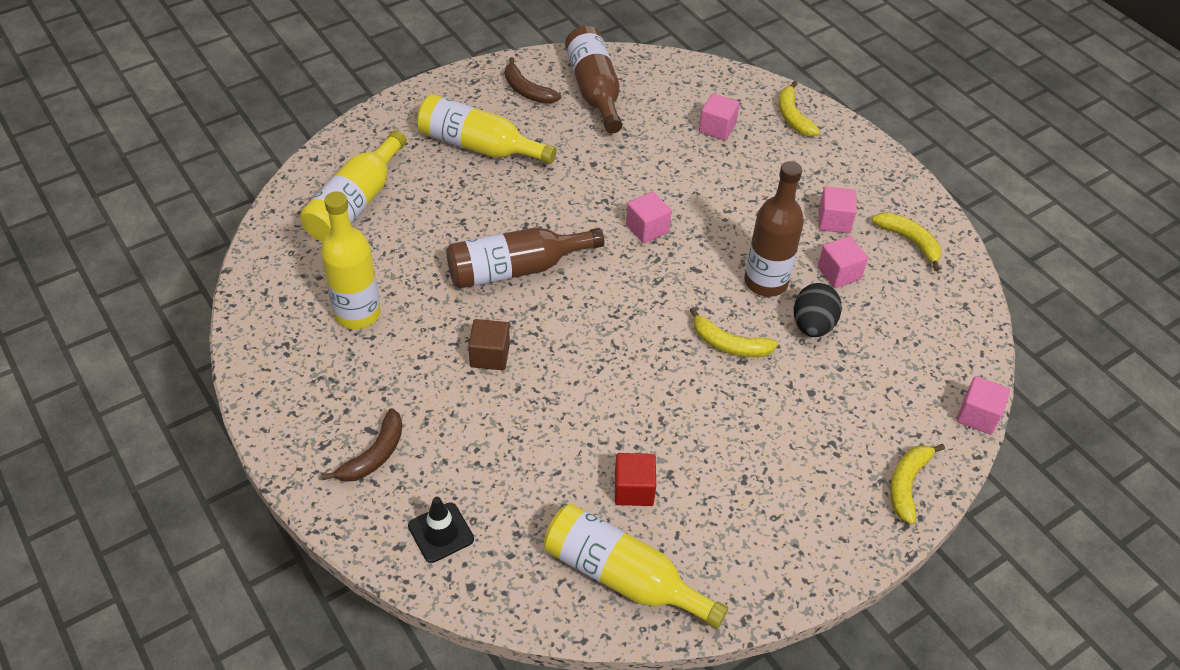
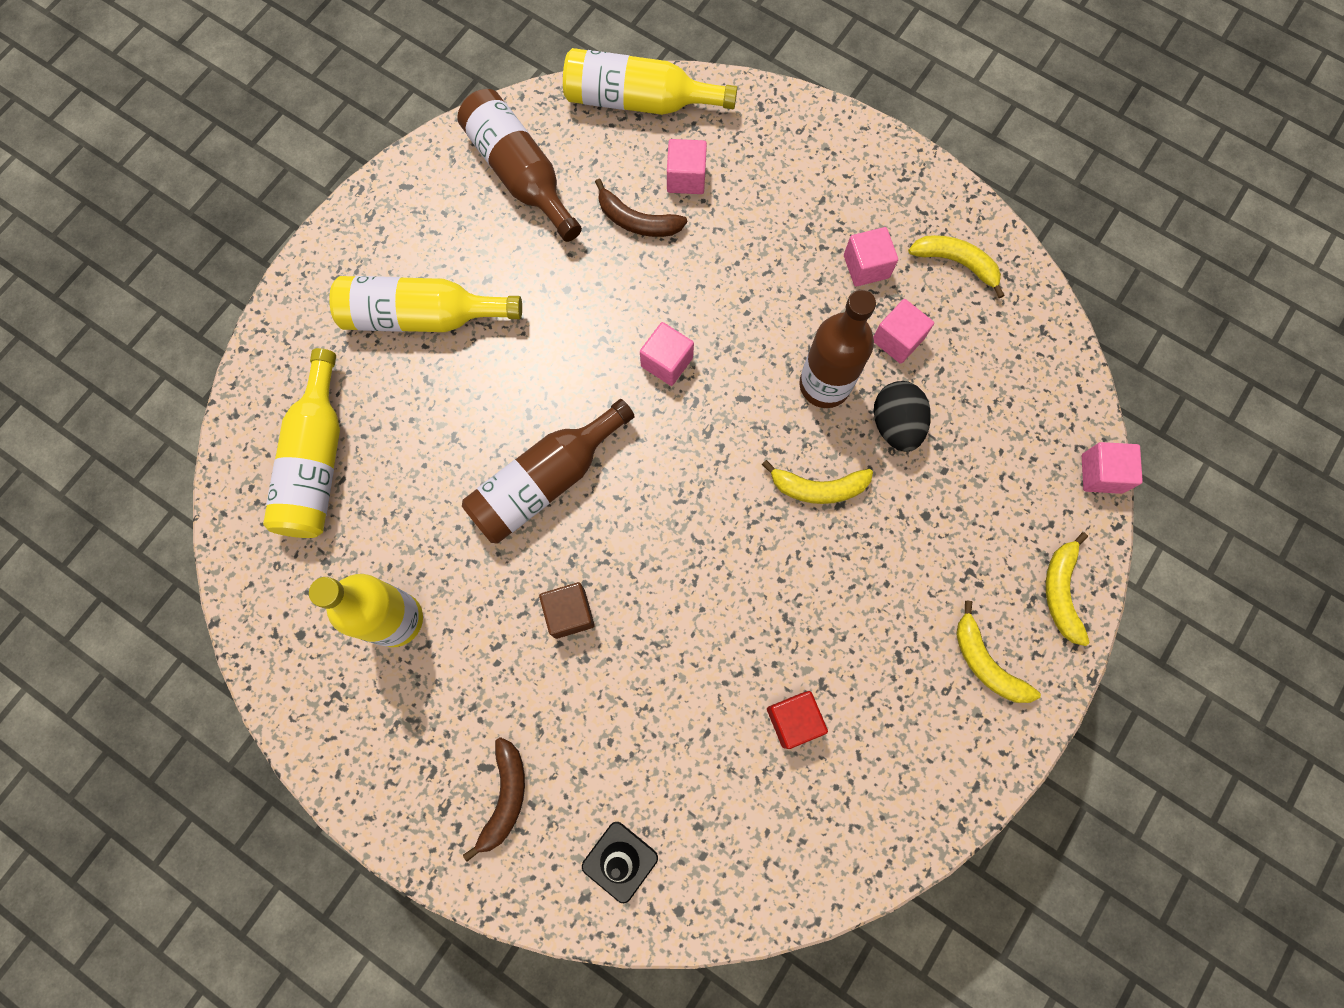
camera: 20 degrees left, 25 degrees up
(527, 90) = (440, 206): brown banana -> brown banana (637, 221)
(622, 576) = (825, 830): yellow bottle -> yellow bottle (638, 101)
(793, 117) = (765, 126): yellow banana -> yellow banana (986, 663)

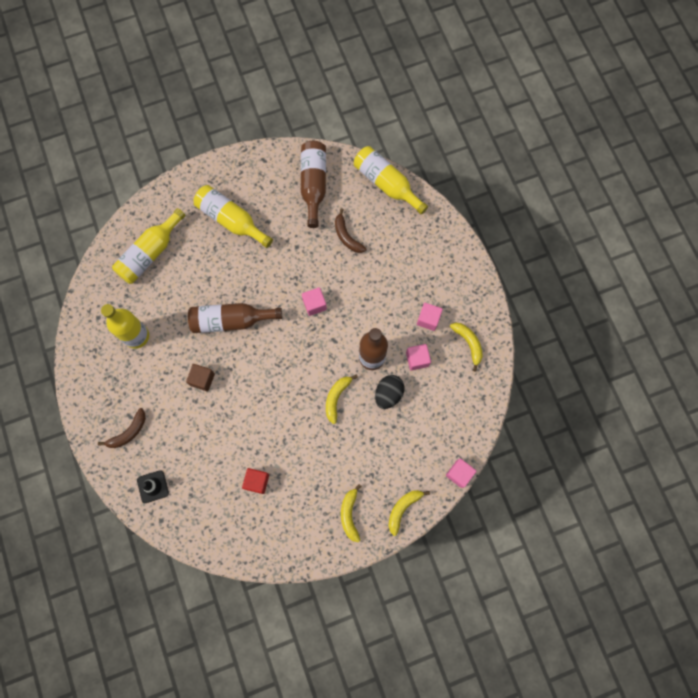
camera: 35 degrees right, 0 degrees up
(686, 178) = (381, 231): pink cube -> none
(818, 488) = (336, 398): yellow banana -> yellow banana turned 75 degrees clockwise

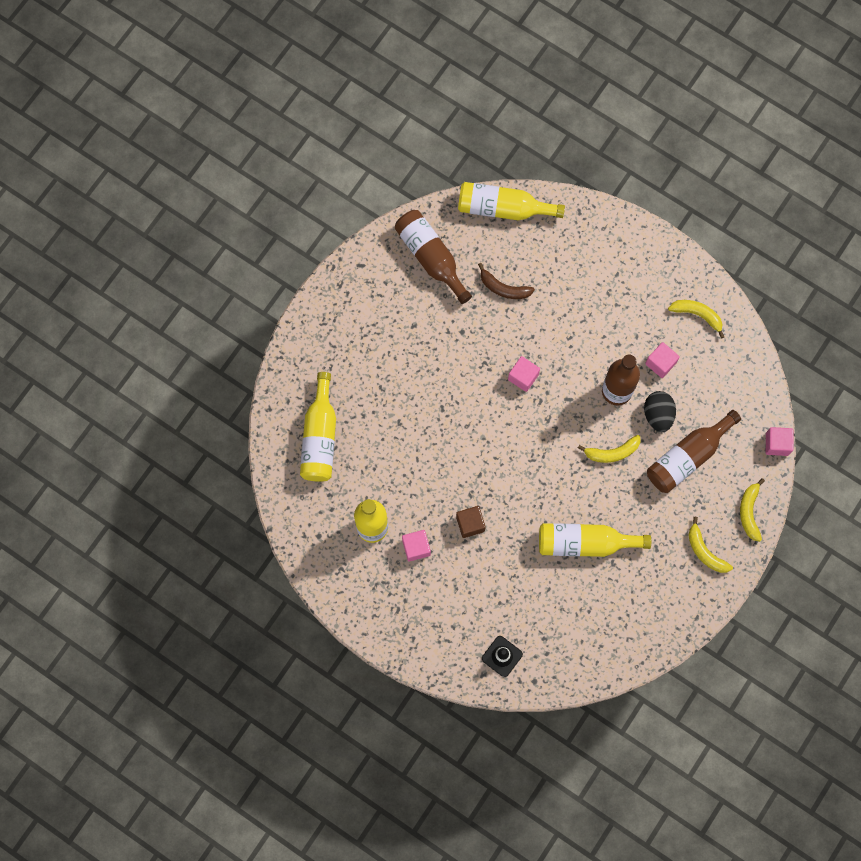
camera: 35 degrees left, 0 degrees up
(128, 432) = (438, 623): brown banana -> none
(231, 220) = (375, 349): yellow bottle -> yellow bottle (585, 543)
(231, 321) = (453, 448): brown bottle -> brown bottle (687, 457)
(257, 481) = (596, 582): red cube -> none
(336, 398) = (612, 452): yellow banana -> yellow banana turned 90 degrees counterclockwise
(428, 319) = (643, 317): pink cube -> pink cube (416, 547)

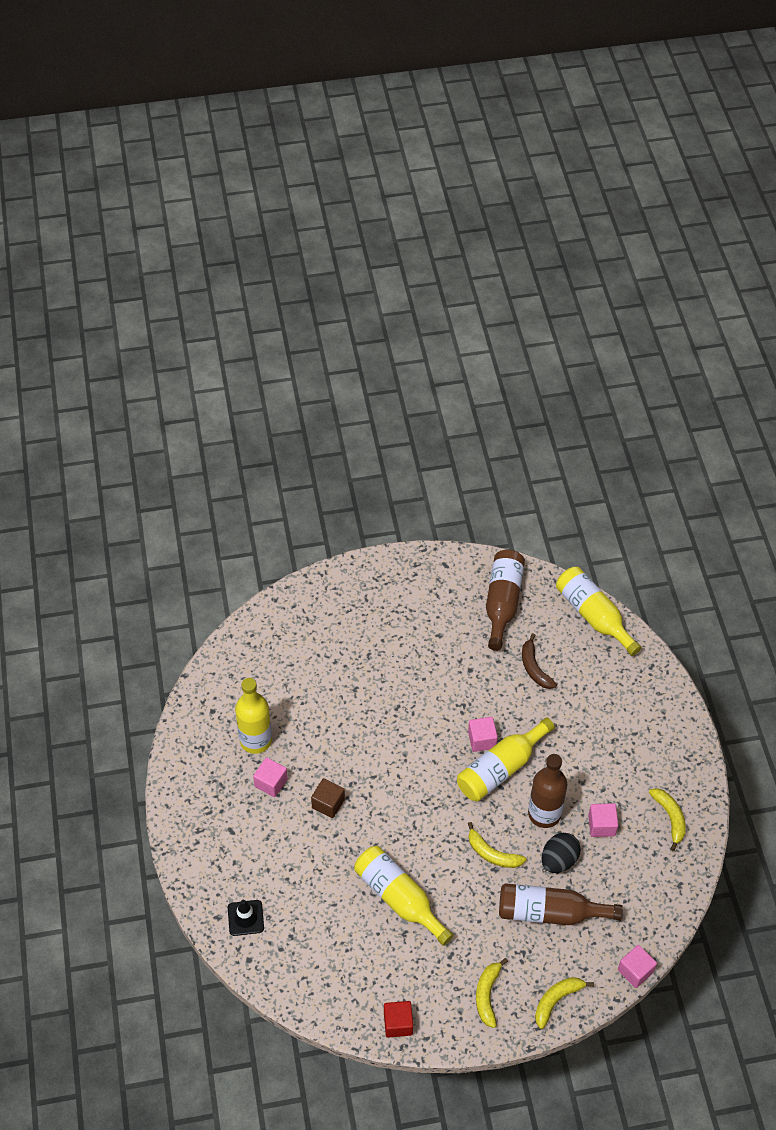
camera: 45 degrees right, 20 degrees down
(320, 437) = (288, 648): yellow bottle -> yellow bottle (501, 768)
(670, 626) = (398, 1023): none -> red cube

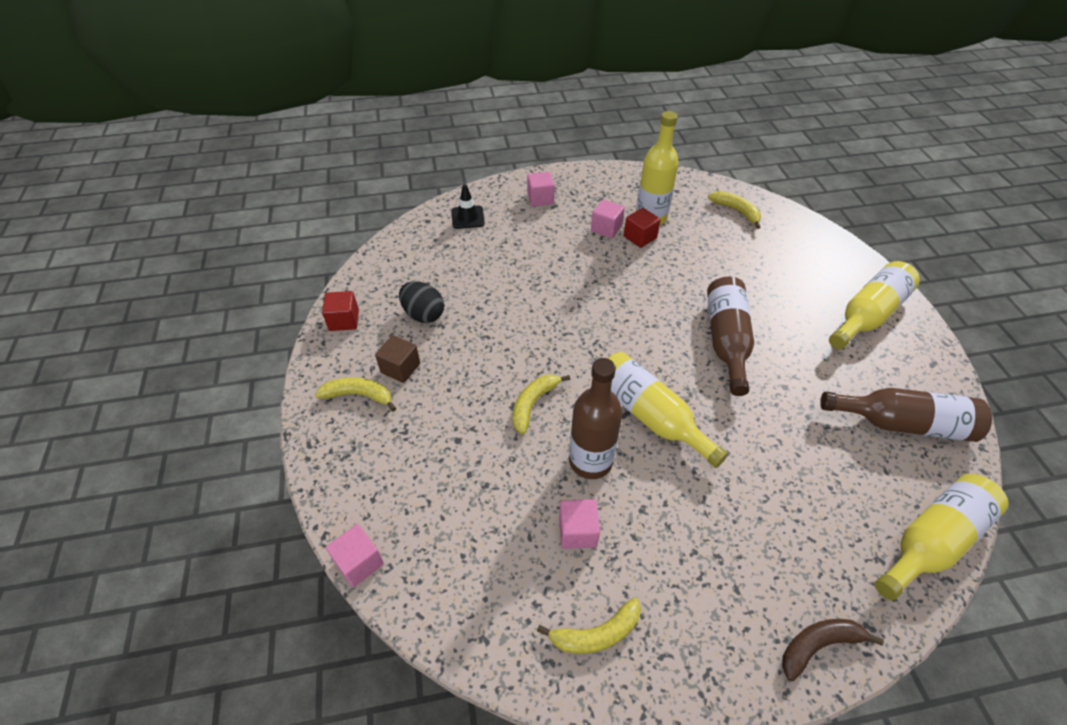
camera: 90 degrees right, 5 degrees down
(286, 753) = (640, 237): none -> red cube
(328, 803) = (587, 267): brown cube -> brown cube (400, 368)
(399, 898) = (481, 321): yellow bottle -> yellow bottle (867, 315)
(482, 740) = (687, 397): pink cube -> pink cube (540, 198)
(534, 668) = (811, 458): brown banana -> brown banana (818, 645)
(549, 912) = (453, 462): brown bottle -> brown bottle (726, 340)
(556, 1000) = (338, 464): yellow banana -> yellow banana (736, 211)
(559, 860) = (524, 475): black egg -> black egg (423, 314)

